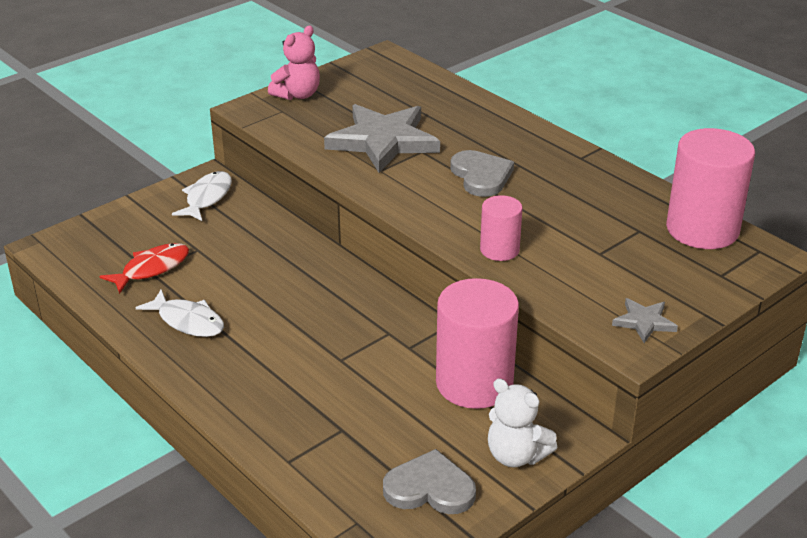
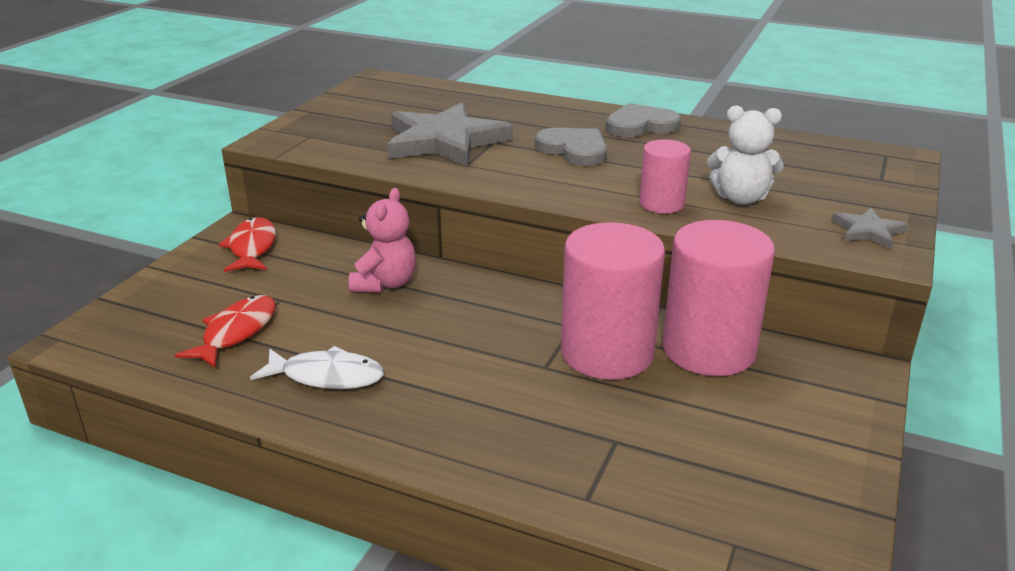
camera: 25 degrees left, 5 degrees down
(207, 198) = (252, 247): white fish -> red fish
(297, 95) = (314, 121): pink teddy bear -> pink teddy bear (385, 283)
(430, 488) = (775, 473): grey heart -> grey heart (640, 125)
(516, 455) = (824, 408): white teddy bear -> white teddy bear (740, 198)
(702, 229) = (820, 149): pink cylinder -> pink cylinder (607, 353)

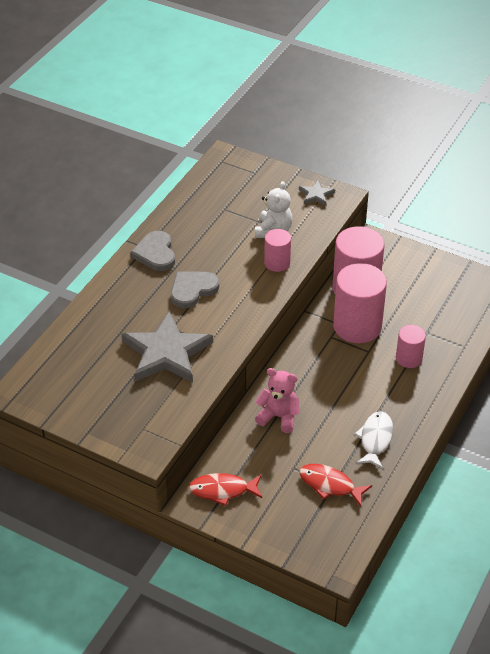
camera: 85 degrees left, 15 degrees up
(534, 415) = (409, 358): none -> pink cylinder

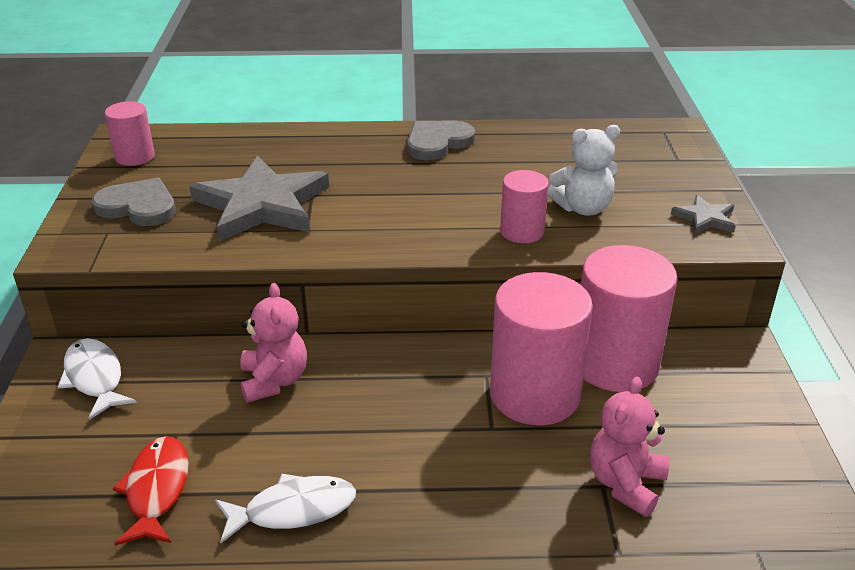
camera: 60 degrees right, 10 degrees down
(192, 290) = (397, 186): grey heart -> grey heart (138, 206)
(222, 490) = (95, 378): red fish -> white fish
(409, 358) = (518, 484): pink cylinder -> pink cylinder (135, 157)
(430, 325) = (625, 483): none -> pink teddy bear

